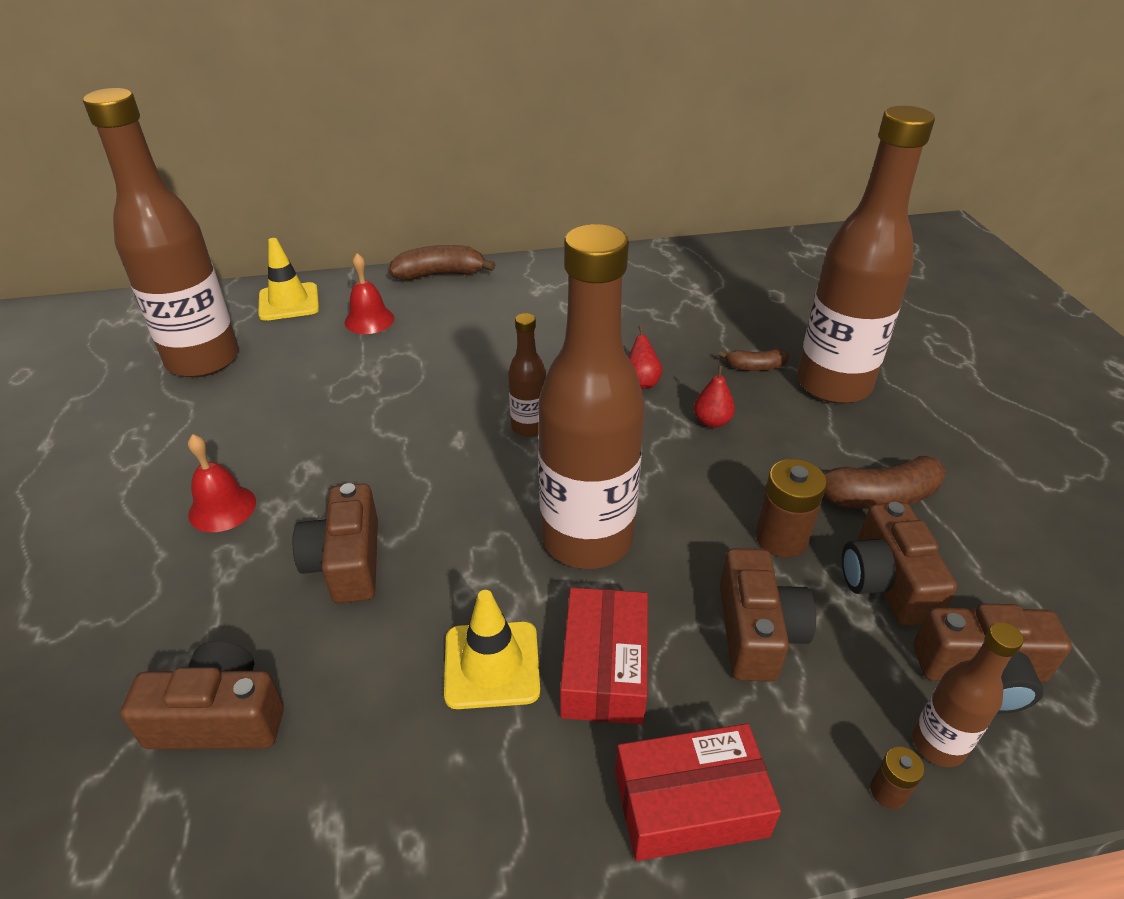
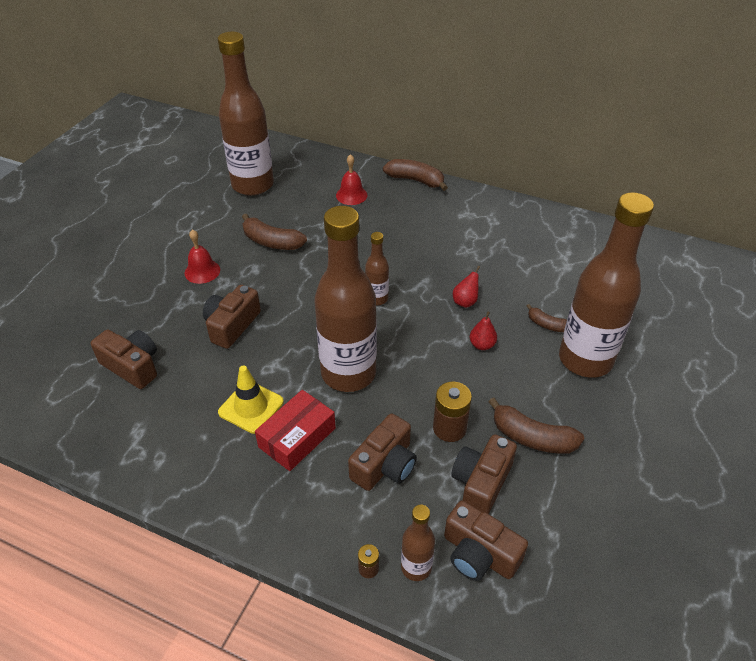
camera: 35 degrees right, 5 degrees up
(289, 302) = (320, 166): yellow traffic cone -> none
(304, 421) = (271, 242): none -> brown banana
(690, 803) = (277, 514): red box -> none

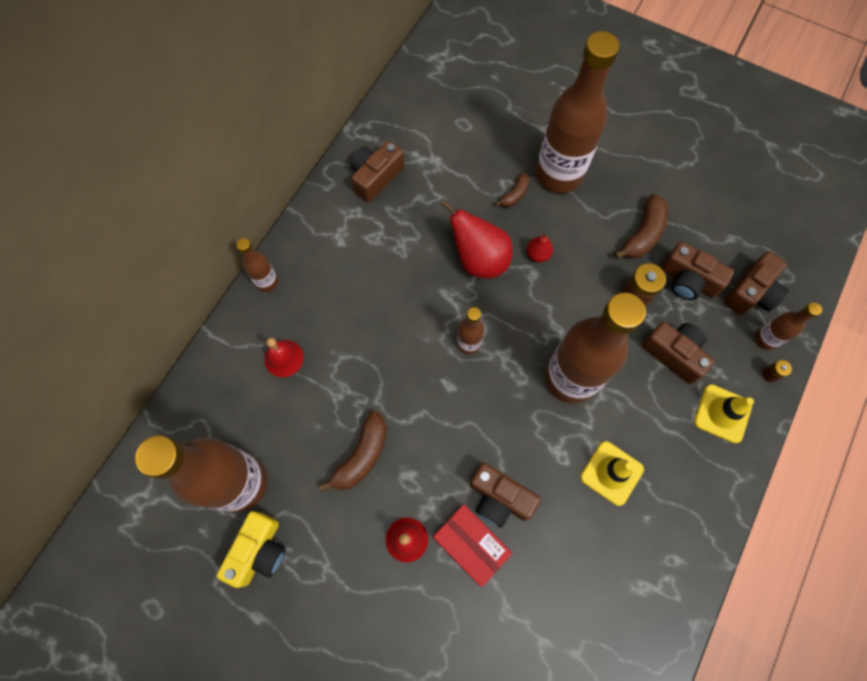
camera: 85 degrees left, 25 degrees up
(132, 366) = (556, 607): brown camera -> brown camera (376, 177)
(202, 198) = (259, 551): none -> yellow camera
(297, 437) = (647, 428): red box -> red box (470, 545)
(316, 512) = (722, 413): none -> yellow traffic cone
(416, 180) = (267, 281): brown banana -> brown bottle
(465, 302) = (479, 259): red pear -> red pear, size x2.05

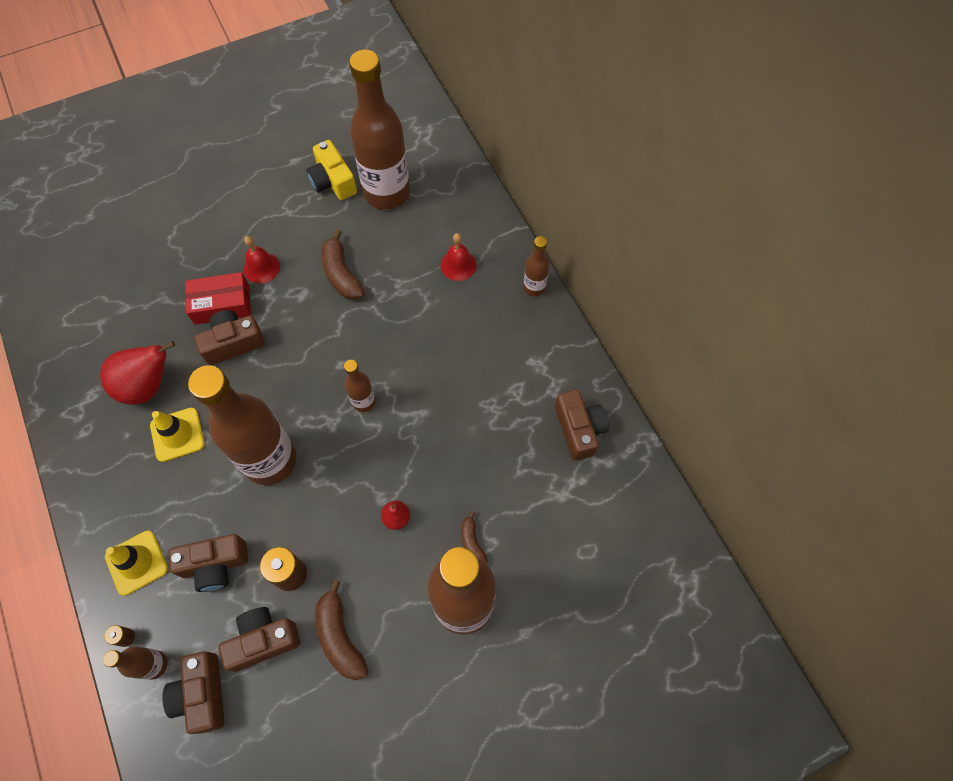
camera: 125 degrees right, 5 degrees down
(479, 259) = (430, 462): red pear -> red pear (148, 386)

